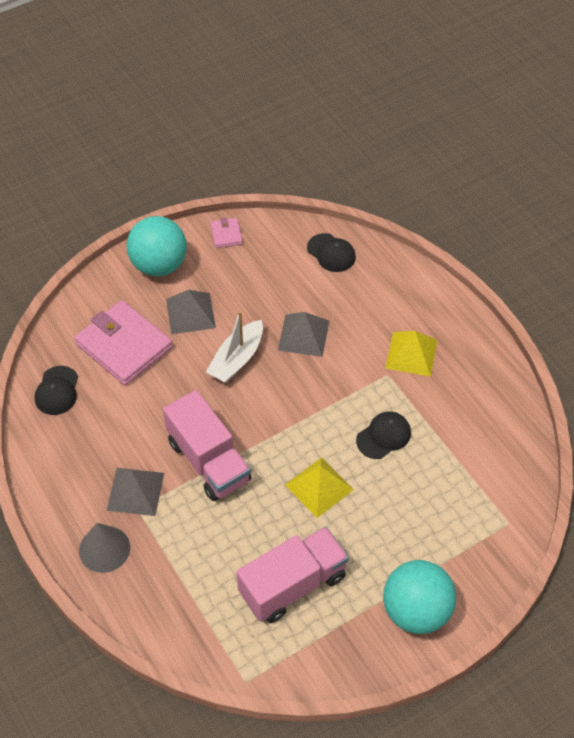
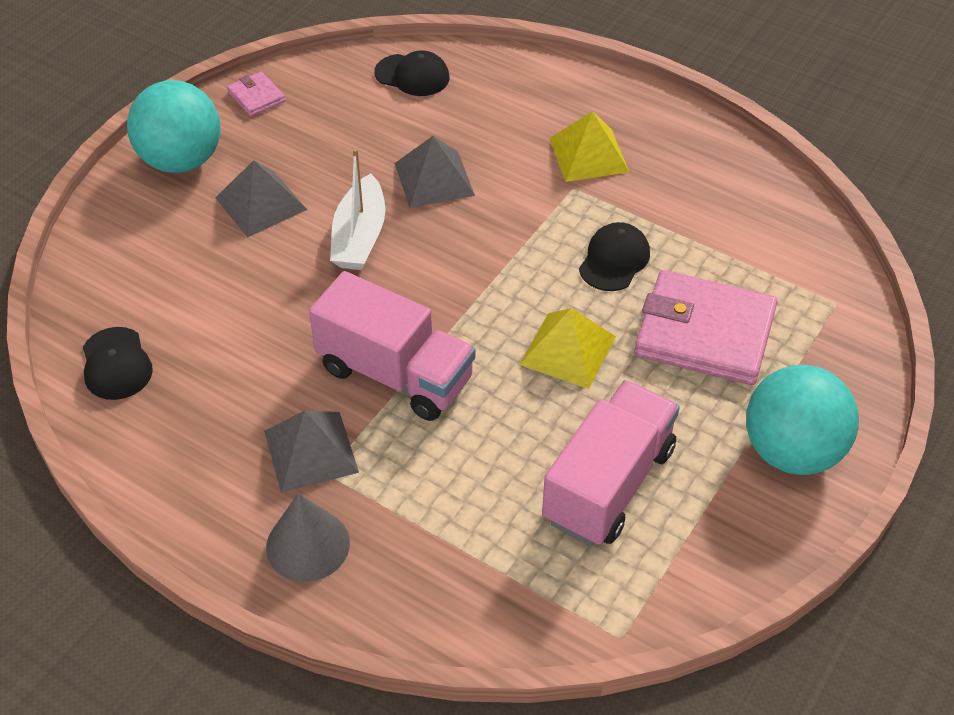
camera: 25 degrees left, 5 degrees down
(124, 345) = (186, 273): pink wallet -> pink wallet (704, 333)

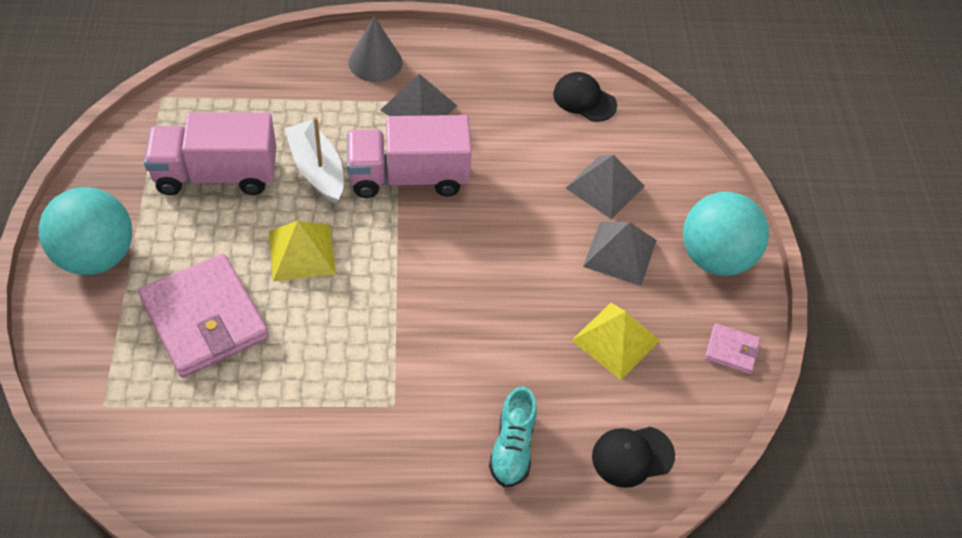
camera: 140 degrees right, 5 degrees up
(359, 237) = (523, 264): white boat -> white boat (317, 169)
(434, 179) = (514, 348): grey pyramid -> grey pyramid (605, 187)
(499, 120) = (512, 447): none -> turquoise shoe
(589, 155) = (404, 452): yellow pyramid -> yellow pyramid (615, 340)
(608, 484) = (216, 174): pink truck -> pink truck turned 90 degrees clockwise
(614, 260) = (313, 349): black cap -> none
(704, 333) = (204, 319): pink wallet -> pink wallet turned 75 degrees clockwise

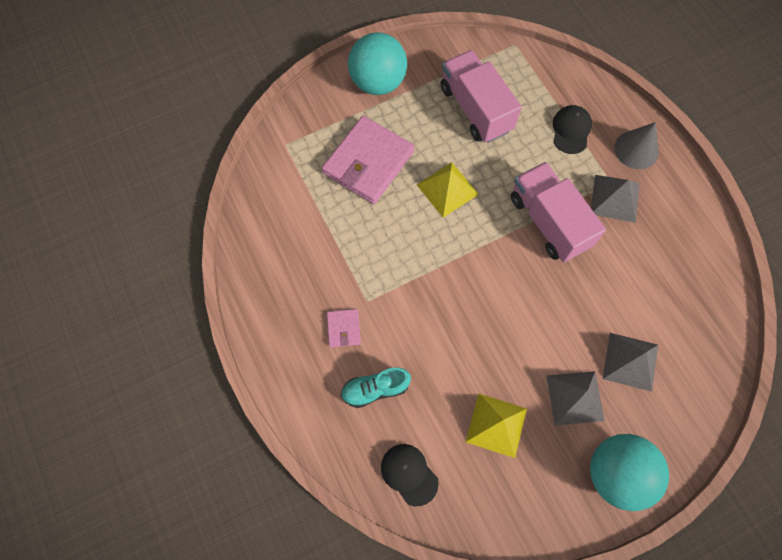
camera: 70 degrees right, 15 degrees up
(317, 169) = (517, 163): white boat -> none
(584, 99) = (707, 310): black cap -> black cap (571, 130)
(731, 350) = (536, 517): pink wallet -> pink wallet (343, 328)

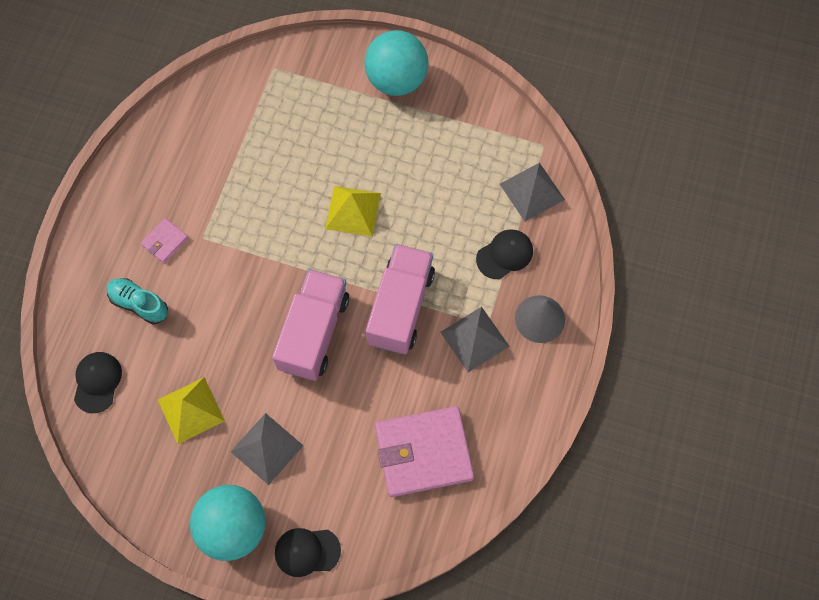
camera: 45 degrees right, 0 degrees up
(368, 162) = (318, 136): pink wallet -> pink wallet (423, 452)
(475, 109) = (448, 169): pink truck -> pink truck (314, 332)
(630, 361) = (337, 465): grey pyramid -> grey pyramid (532, 191)
(679, 438) = (307, 551): none -> black cap

